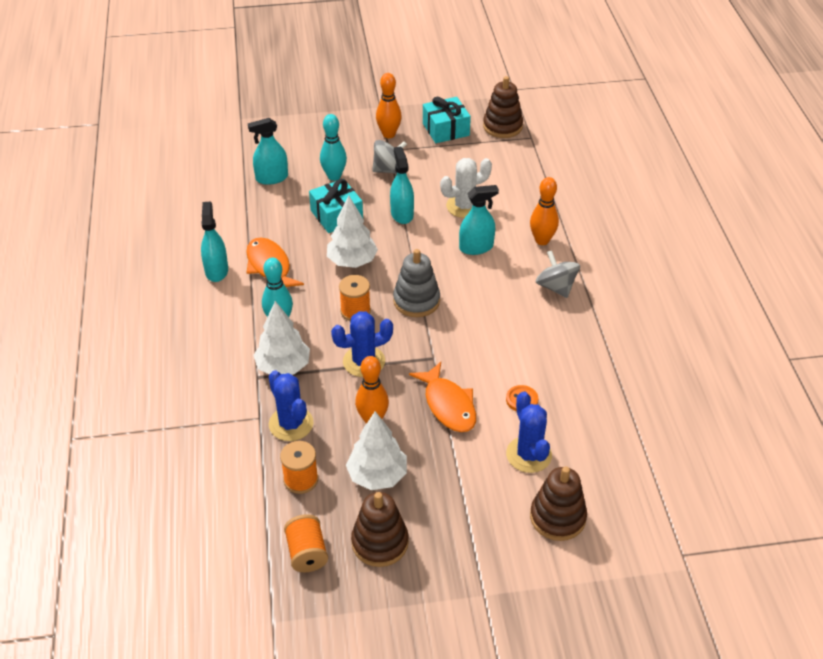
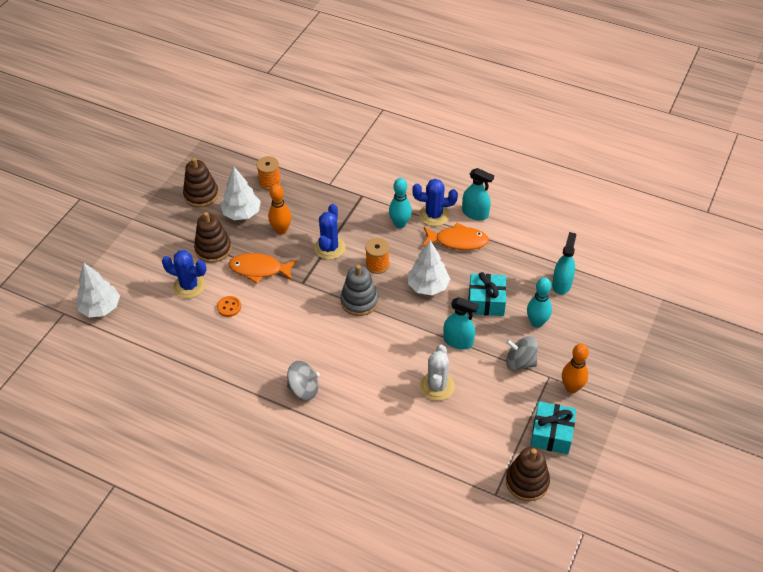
camera: 125 degrees right, 5 degrees up
(283, 367) = (359, 210): white tree -> white tree (100, 308)
(291, 424) = (312, 195): blue cactus -> blue cactus (434, 215)
(307, 553) = (224, 166): orange spool -> none
(389, 170) = (520, 362): grey spinning top -> grey spinning top turned 90 degrees clockwise
(476, 247) = (384, 366): turquoise spray bottle -> none
(542, 240) = (358, 413): orange bowling pin -> none
(557, 517) = (140, 274): brown stacking toy -> brown stacking toy (213, 249)

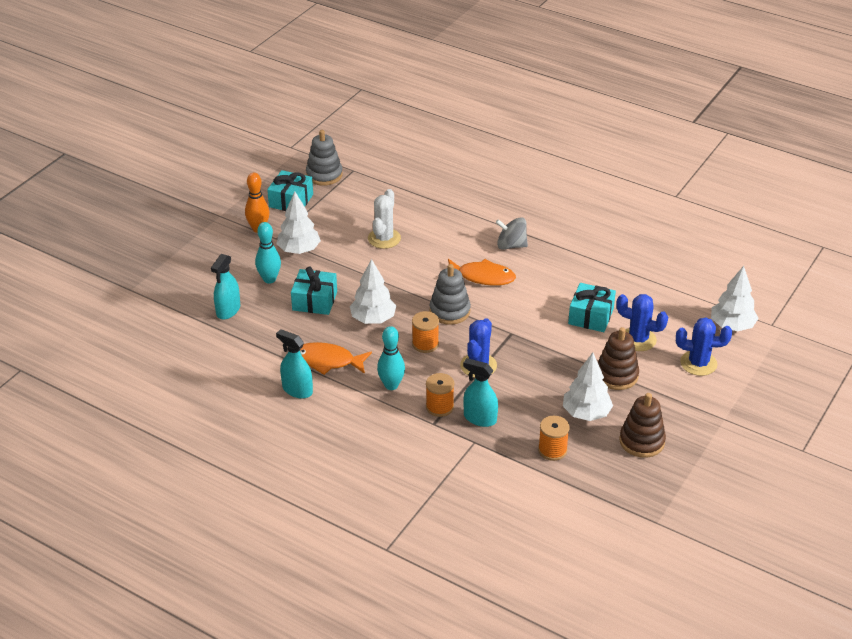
camera: 175 degrees left, 10 degrees down
(229, 307) = (591, 316): orange button -> turquoise gift
(259, 269) = (560, 349): orange fish -> orange fish (482, 277)
(281, 230) = (536, 390): orange bowling pin -> none
(358, 209) = (439, 407): none -> orange spool
(434, 215) = (348, 392): blue cactus -> blue cactus (698, 363)
(458, 341) = (354, 270): turquoise spray bottle -> turquoise spray bottle (480, 418)
(520, 362) = (299, 250): grey spinning top -> white tree
(527, 482) = (324, 175): brown stacking toy -> grey stacking toy

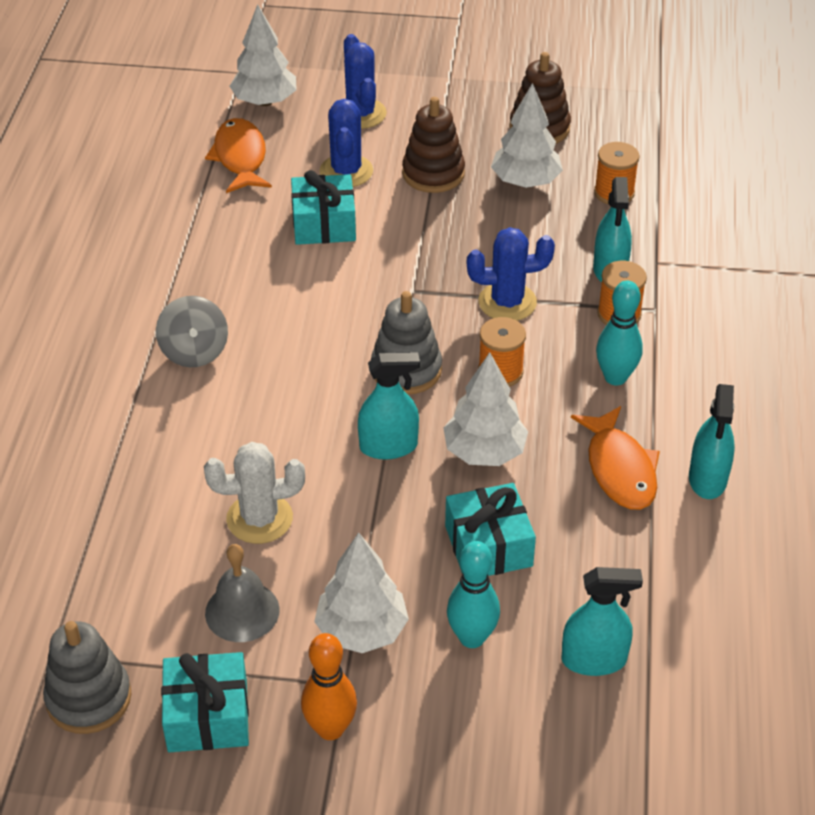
camera: 115 degrees left, 5 degrees up
(335, 221) = (242, 611): none -> grey bell
(400, 289) = (388, 446): none -> turquoise spray bottle
(482, 277) = (297, 359): orange fish -> orange fish (240, 157)

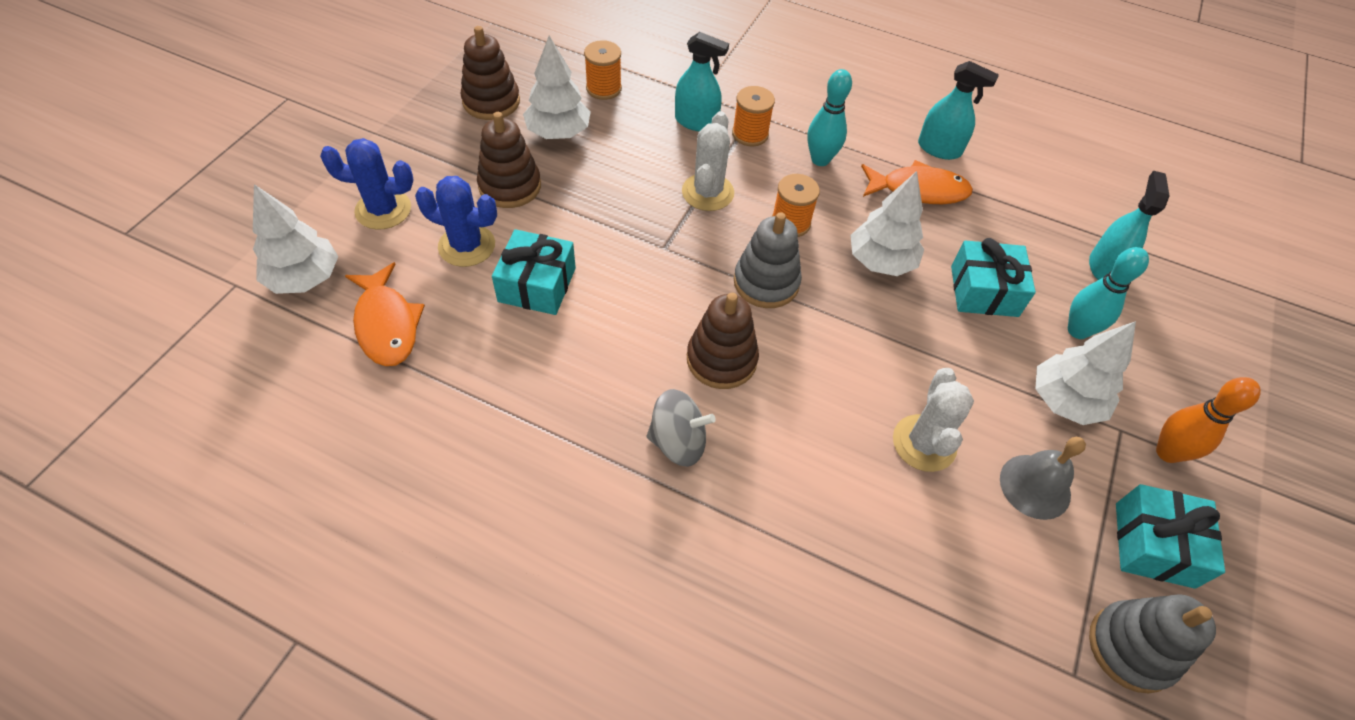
camera: 75 degrees left, 10 degrees up
(240, 157) = (387, 324): orange fish -> orange fish turned 120 degrees counterclockwise
(295, 359) = (721, 359): none -> brown stacking toy
(388, 446) = (857, 322): turquoise spray bottle -> none
(507, 302) = (707, 192): blue cactus -> white cactus

